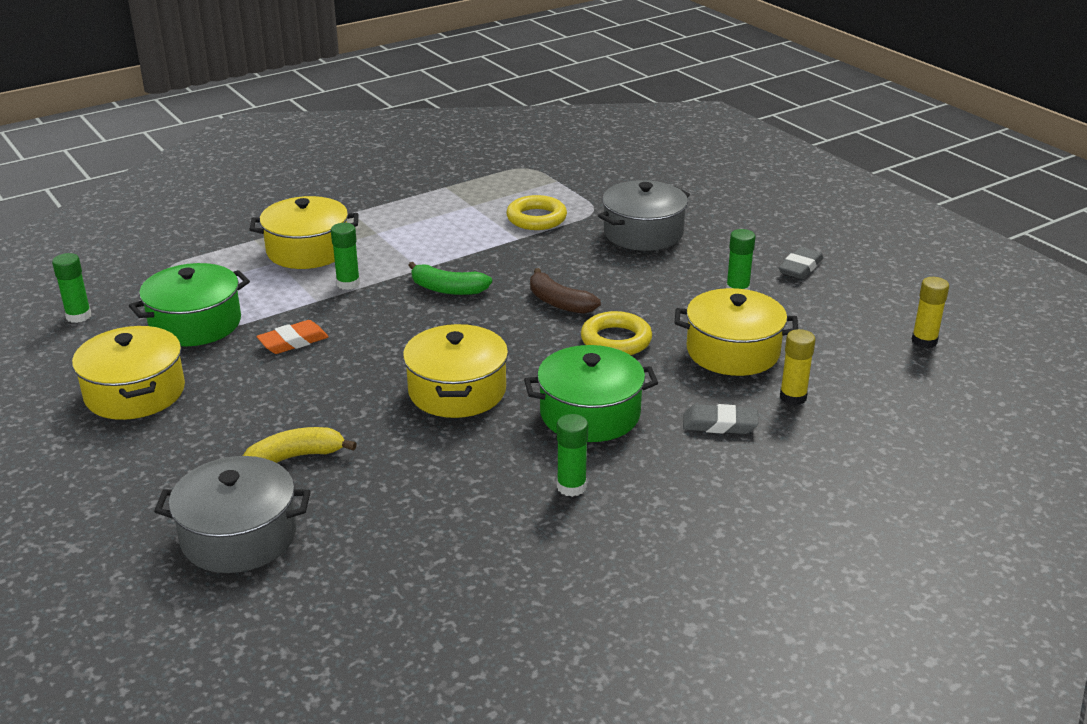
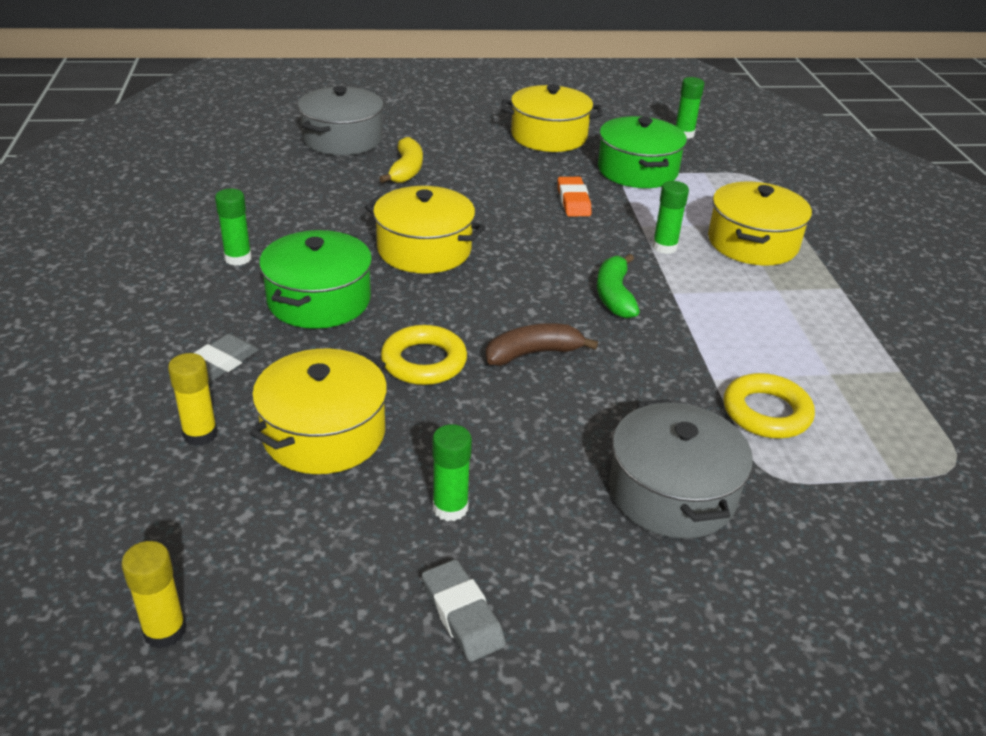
camera: 115 degrees right, 5 degrees up
(447, 289) = (614, 295): green banana -> green banana turned 45 degrees counterclockwise

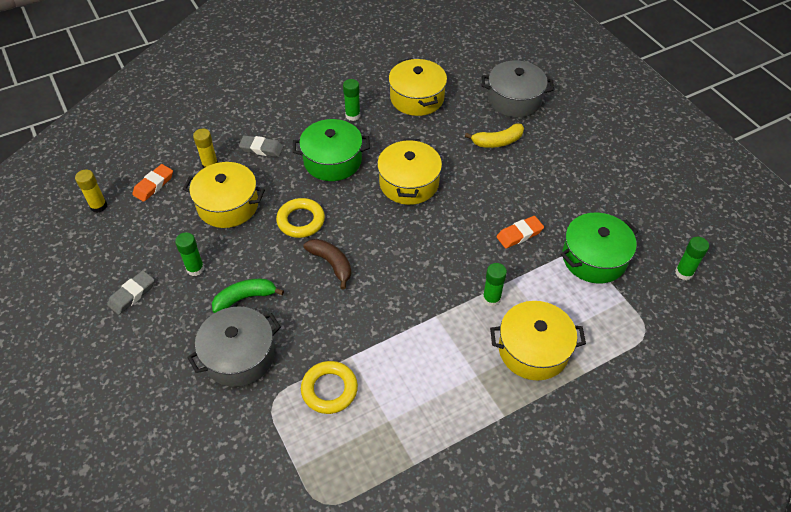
camera: 70 degrees right, 15 degrees up
(181, 525) = (153, 185): none -> orange eraser
(549, 136) = (607, 194): yellow pot -> yellow pot (417, 98)
(614, 295) = (413, 286): green banana -> green banana (245, 298)

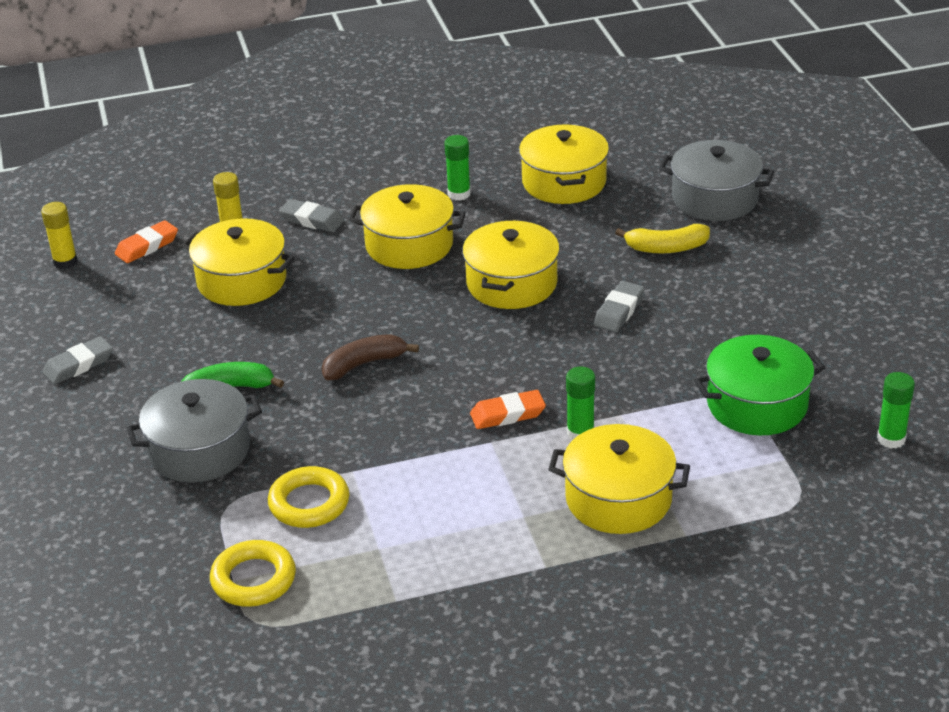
camera: 15 degrees right, 15 degrees down
(195, 269) = (172, 347): green glue stick -> none
(301, 221) = (338, 310): yellow ring -> yellow ring (253, 579)
(331, 264) = (363, 364): brown banana -> brown banana turned 90 degrees counterclockwise
(332, 161) = (409, 245): green pot -> yellow pot
(484, 196) = (619, 311): none -> grey eraser
(519, 234) = (654, 363): orange eraser -> orange eraser (507, 414)

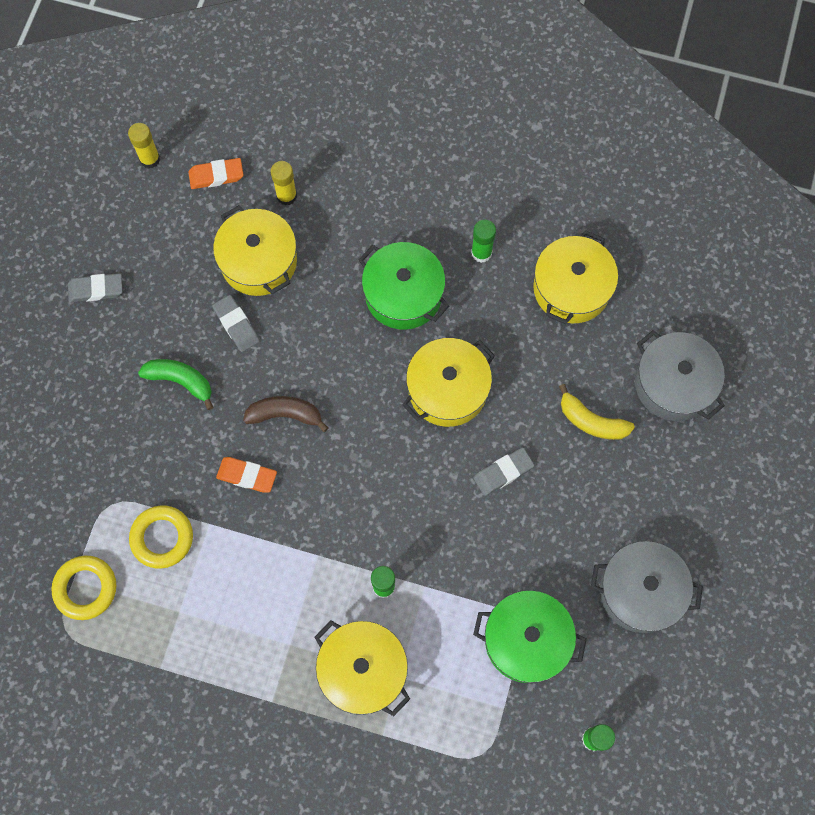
camera: 30 degrees right, 35 degrees up
(199, 450) = (124, 436): grey pot -> grey pot (640, 591)
(312, 220) = (352, 217): grey eraser -> grey eraser (236, 325)
(409, 245) = (403, 294): yellow pot -> green pot
(507, 414) = (348, 534): orange eraser -> orange eraser (247, 476)

